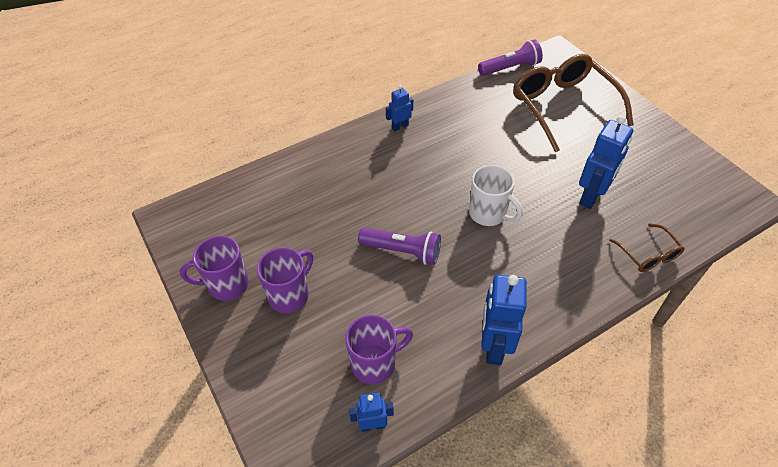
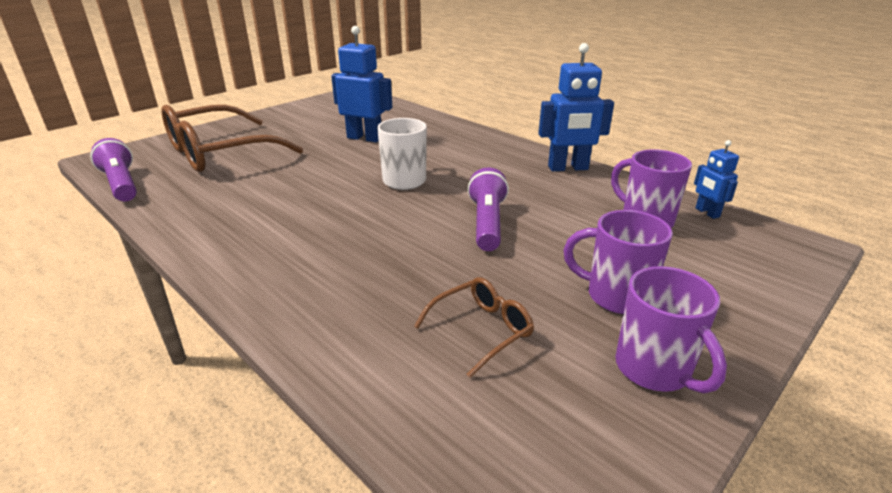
camera: 105 degrees left, 20 degrees down
(400, 127) = (240, 255): blue robot -> none
(648, 254) = (427, 120): brown glasses -> brown glasses (481, 330)

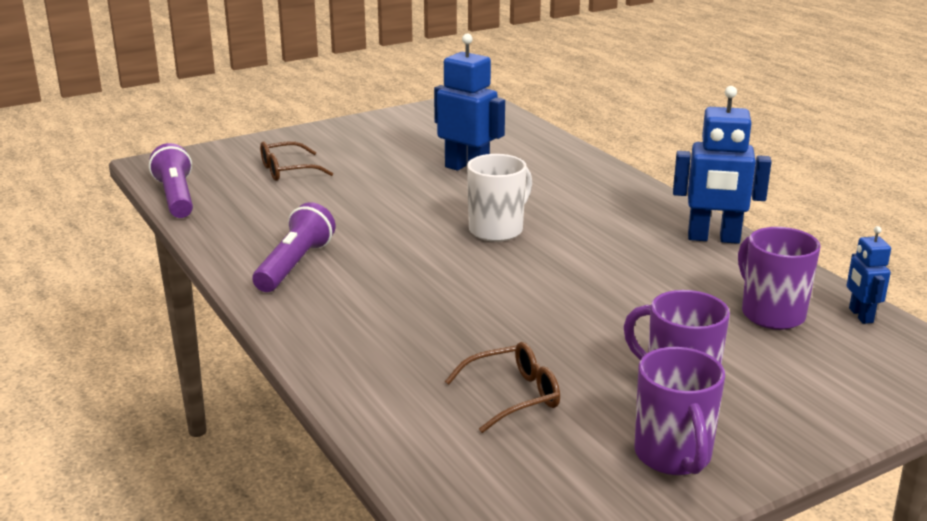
camera: 15 degrees right, 5 degrees down
(219, 153) = (287, 170): brown glasses -> brown glasses, size x0.47
(487, 223) = (572, 292): purple flashlight -> purple flashlight (294, 265)

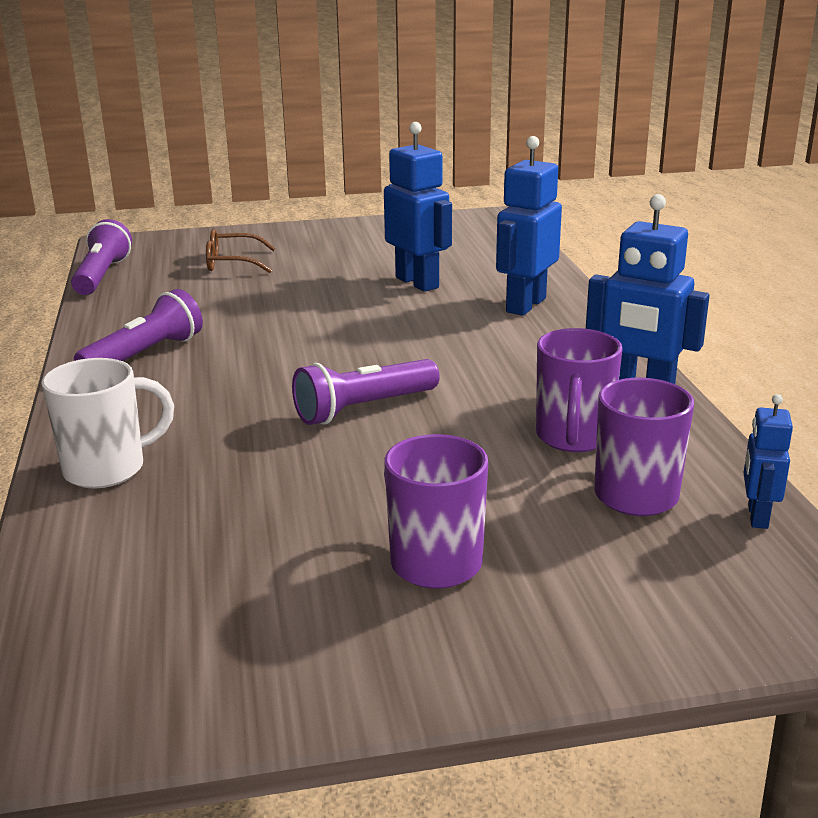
camera: 20 degrees right, 0 degrees up
(497, 230) = (390, 349): white mug -> white mug (107, 469)
(513, 396) = (230, 534): brown glasses -> none
(523, 282) = (364, 409): none -> purple flashlight
(571, 178) = (525, 305): none -> blue robot
(673, 456) = (349, 647): purple mug -> purple mug (573, 438)

